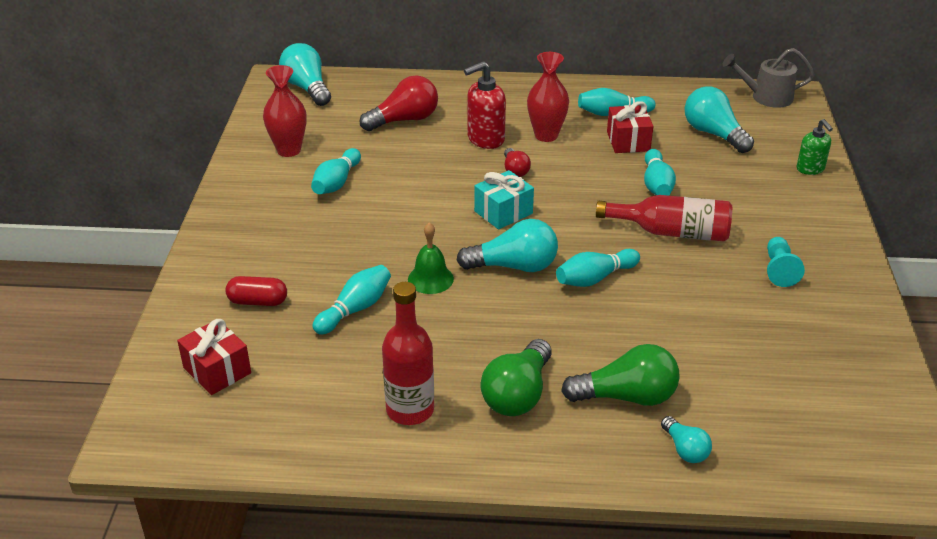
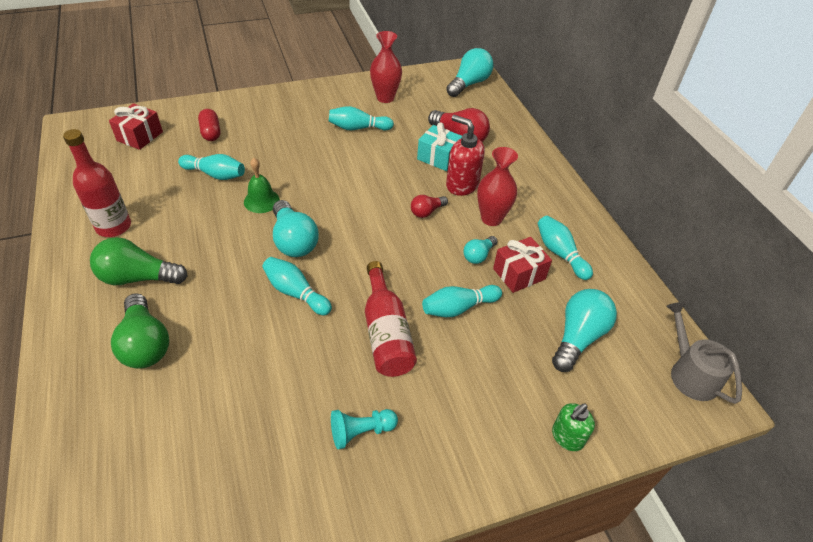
camera: 65 degrees right, 10 degrees up
(503, 212) = (363, 218): turquoise gift -> turquoise gift (438, 157)
(685, 449) = (84, 395): turquoise light bulb -> turquoise light bulb (478, 255)

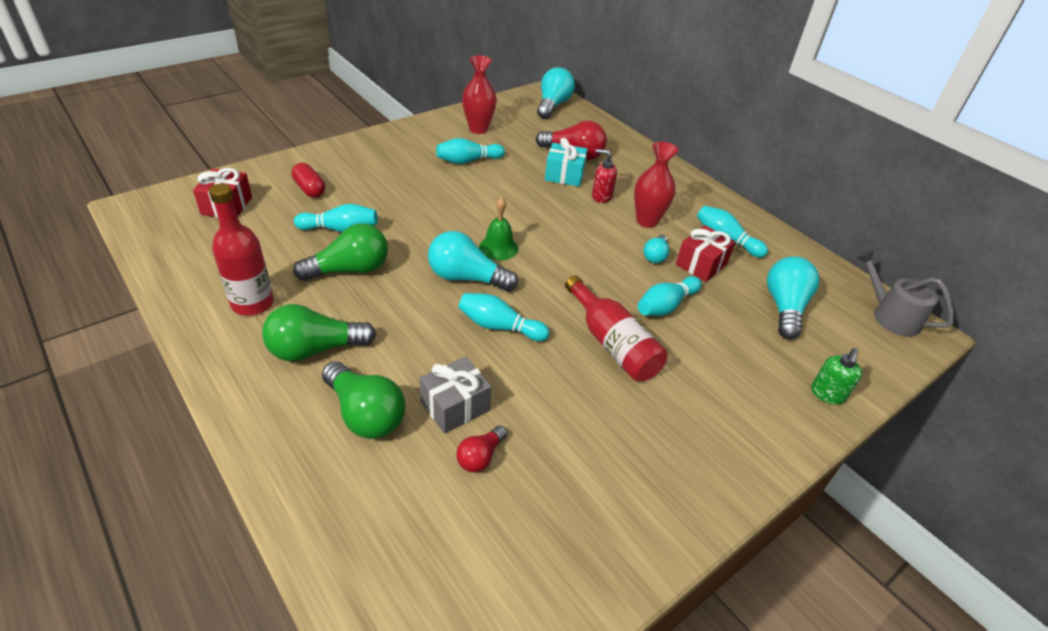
camera: 20 degrees left, 5 degrees down
(202, 213) = (349, 270): none -> green light bulb
(218, 356) = (455, 406): none -> grey gift
(261, 201) = (408, 246): green bell -> green bell (498, 247)
(293, 240) = (466, 278): turquoise light bulb -> turquoise light bulb turned 150 degrees clockwise
(361, 432) = (644, 439): turquoise pawn -> none
(427, 212) = (583, 226): red light bulb -> red light bulb (480, 457)
(461, 185) = (601, 196): red soap dispenser -> red soap dispenser, size x0.65

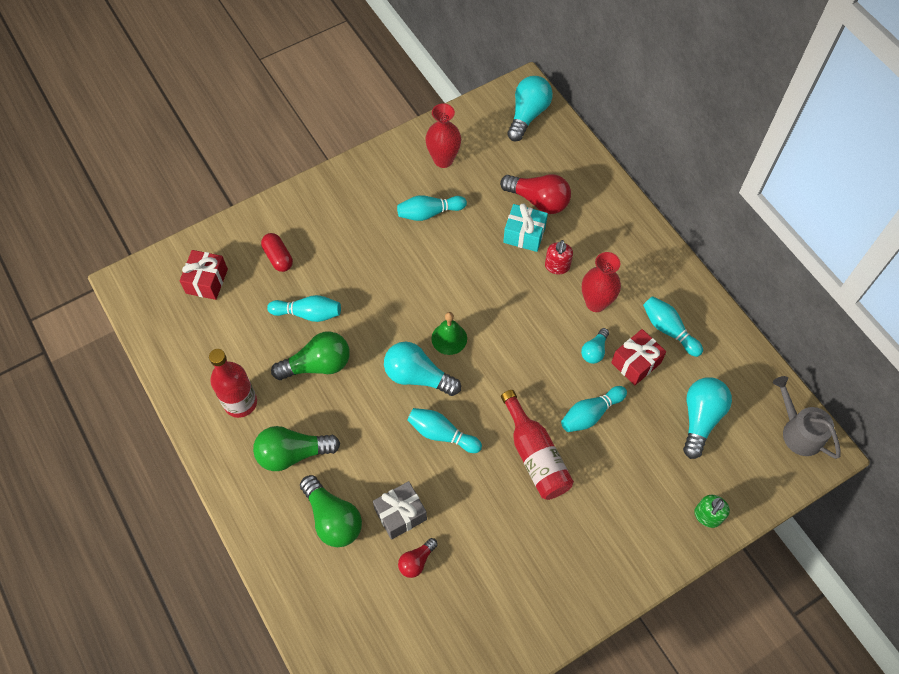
camera: 10 degrees right, 20 degrees up
(601, 196) = (557, 266): red soap dispenser -> red soap dispenser turned 105 degrees counterclockwise

